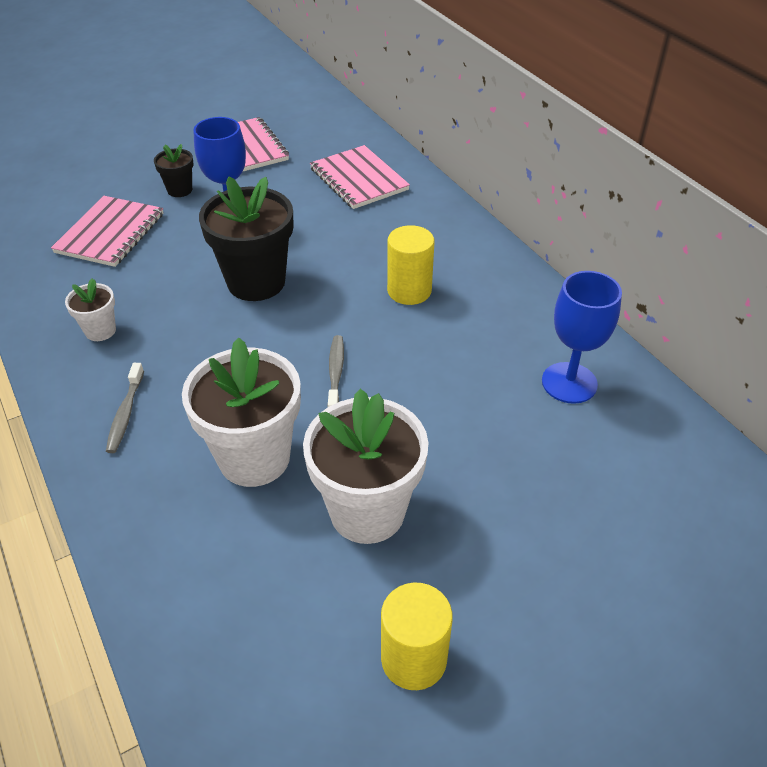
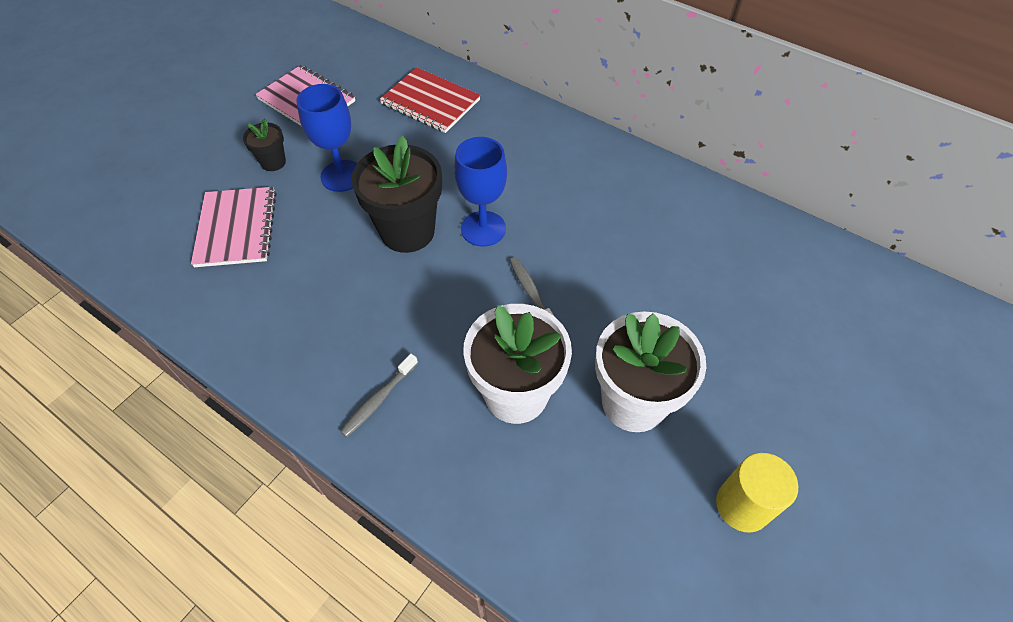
camera: 25 degrees left, 10 degrees up
(100, 331) = (298, 329): white flower pot -> none
(125, 414) = (378, 400): grey toothbrush -> grey toothbrush turned 60 degrees clockwise
(358, 179) = (430, 102): pink notebook -> red notebook
(409, 291) = (541, 195): yellow cylinder -> none
(569, 383) = (709, 233): blue goblet -> blue goblet (483, 229)

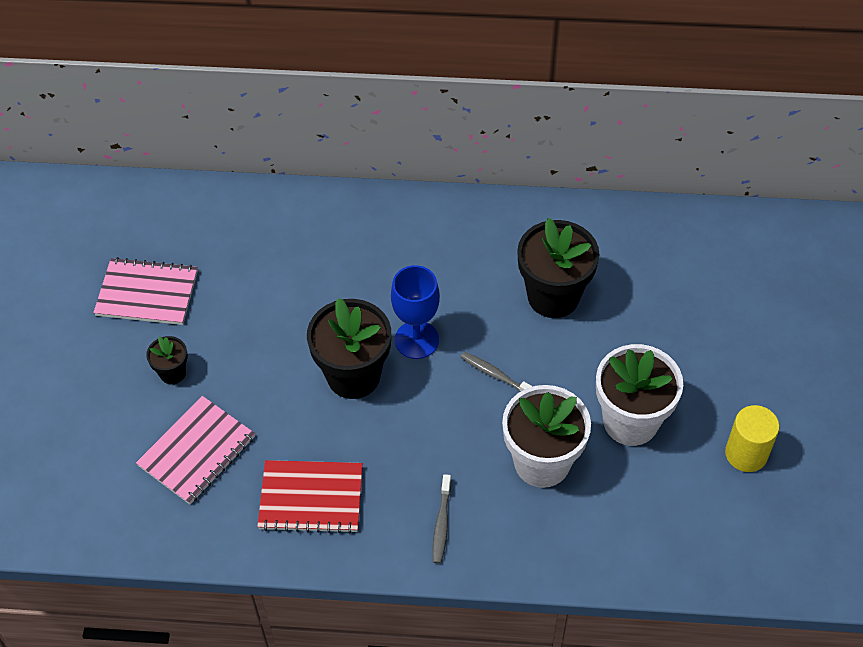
camera: 30 degrees left, 0 degrees up
(237, 228) = (197, 451): pink notebook -> pink notebook turned 75 degrees clockwise
(342, 176) = (251, 353): blue goblet -> none
(430, 102) = (272, 237): red notebook -> red notebook (311, 498)
(634, 250) = (553, 296): none -> black flower pot

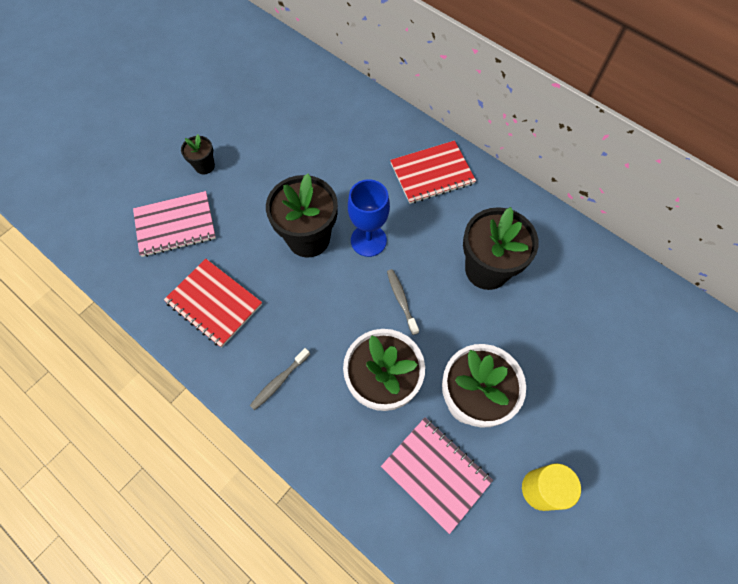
camera: 35 degrees right, 10 degrees up
(147, 293) = (233, 107): pink notebook -> pink notebook (436, 473)
(426, 236) = (432, 173): none -> red notebook

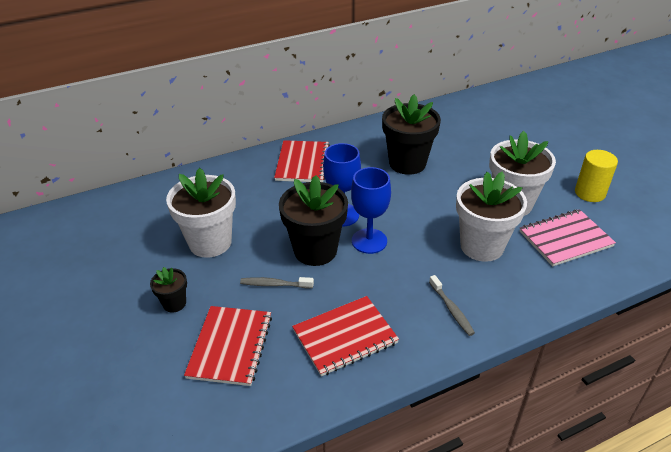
camera: 65 degrees left, 25 degrees down
(175, 225) = (230, 346): pink notebook -> red notebook
(282, 154) = (210, 242): none -> white flower pot
(342, 278) = (369, 241): none -> blue goblet
(401, 300) = (409, 213): grey toothbrush -> grey toothbrush (274, 284)

